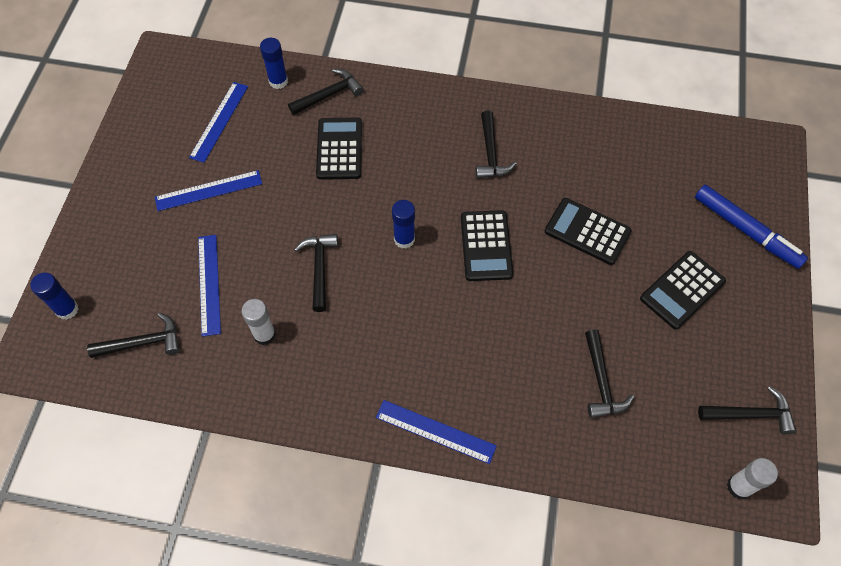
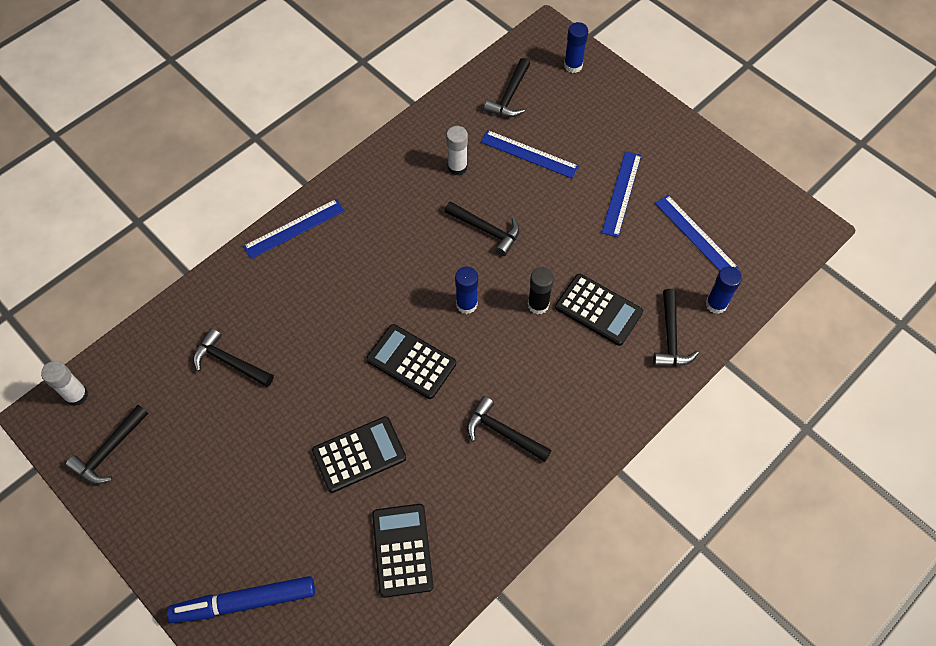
camera: 125 degrees right, 0 degrees up
(366, 190) = (538, 305): none -> black glue stick
(682, 290) = (243, 489): black calculator -> black calculator (402, 550)

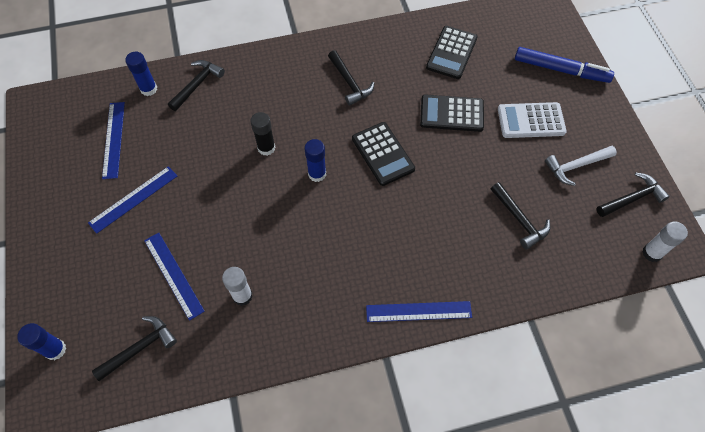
camera: 150 degrees left, 0 degrees up
(185, 460) = (576, 166): none -> white hammer
(258, 496) = (531, 121): none -> white calculator
(486, 230) = (261, 224): black hammer -> none
(598, 310) = (228, 124): black calculator -> none

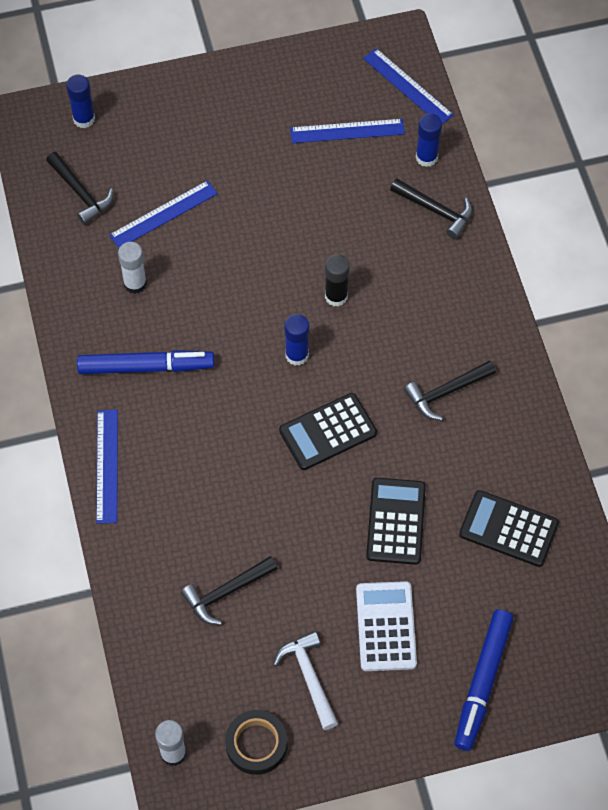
camera: 90 degrees right, 0 degrees up
(133, 199) = (262, 163): blue ruler -> blue ruler (408, 86)
(325, 284) = (146, 367): none -> blue marker
(632, 198) = (256, 744): black hammer -> black tape

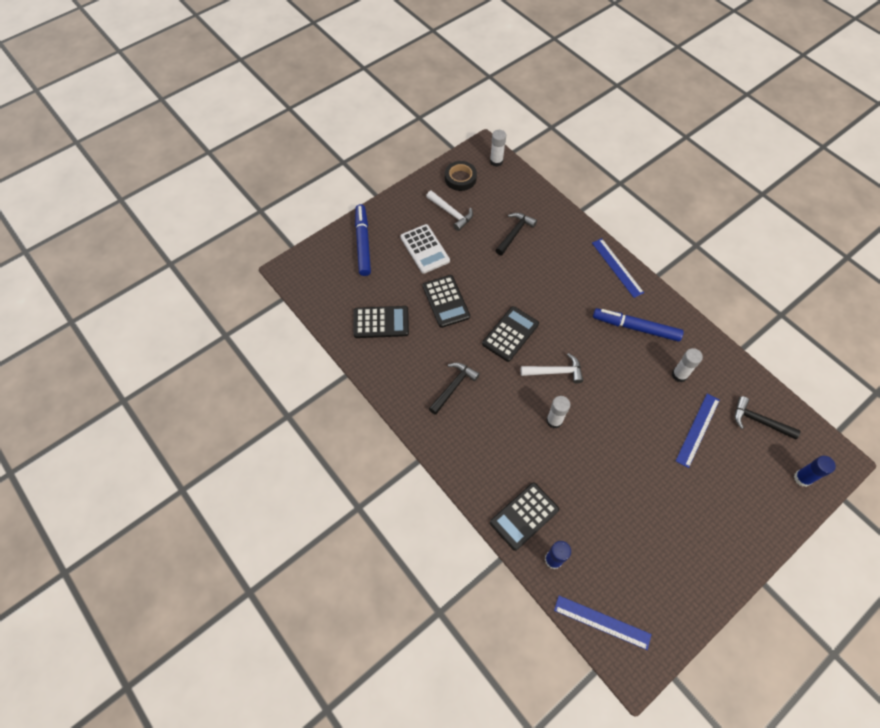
camera: 155 degrees right, 0 degrees up
(146, 367) = (636, 327): blue marker -> blue marker turned 45 degrees clockwise
(297, 355) = (555, 372): blue glue stick -> white hammer
(336, 296) = (554, 421): black glue stick -> white glue stick
(347, 131) = (622, 556): blue ruler -> none
(435, 211) = (524, 516): black hammer -> black calculator

